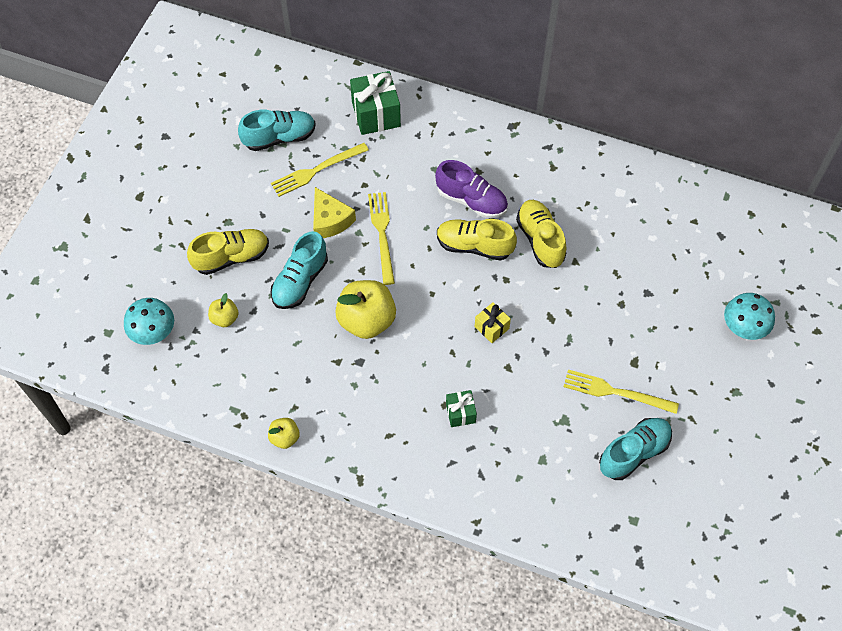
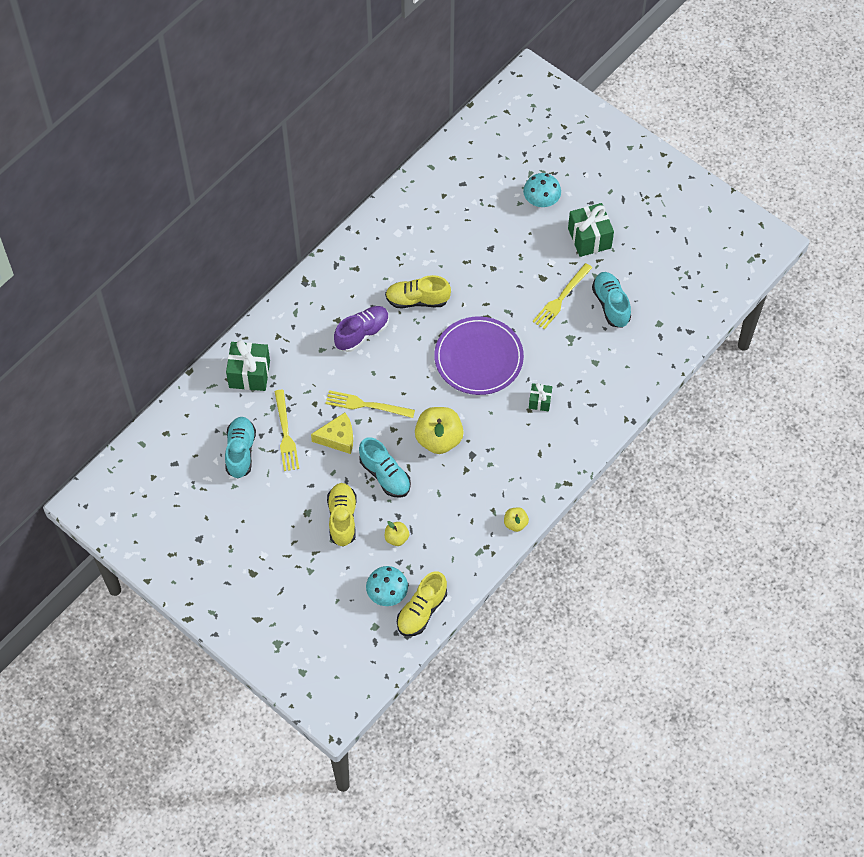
camera: 70 degrees left, 0 degrees up
(474, 246) = (404, 345): yellow shoe -> yellow shoe (421, 611)
(491, 327) = (478, 358): yellow gift -> purple plate
(718, 398) = (589, 238): none -> green gift

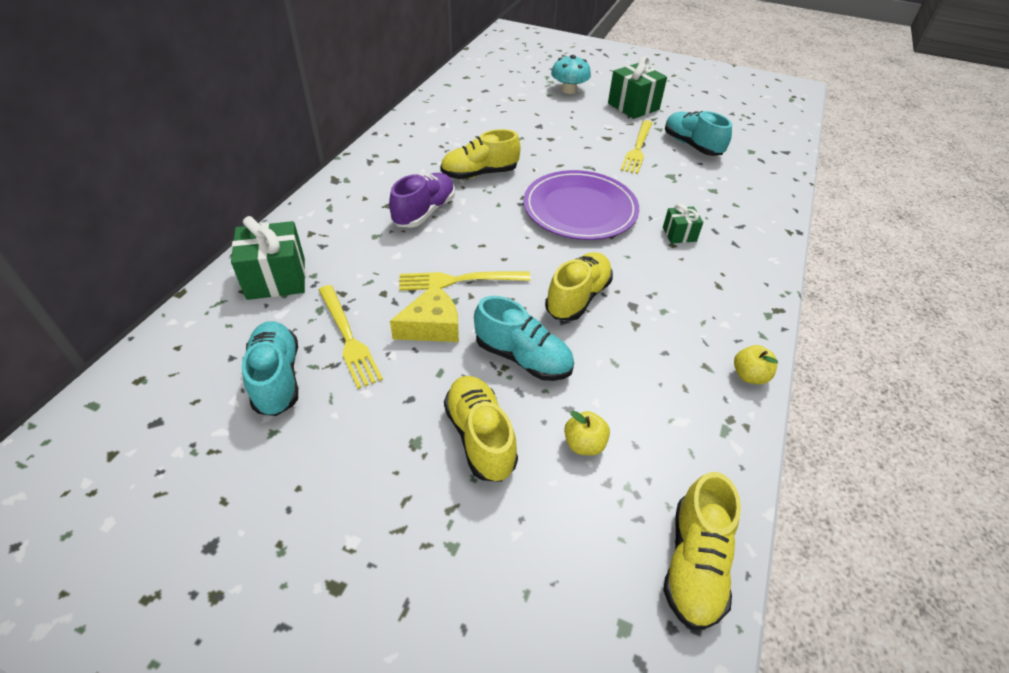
camera: 20 degrees left, 15 degrees down
(387, 593) = (615, 547): turquoise mushroom -> none
(439, 439) = (578, 297): yellow apple -> yellow shoe

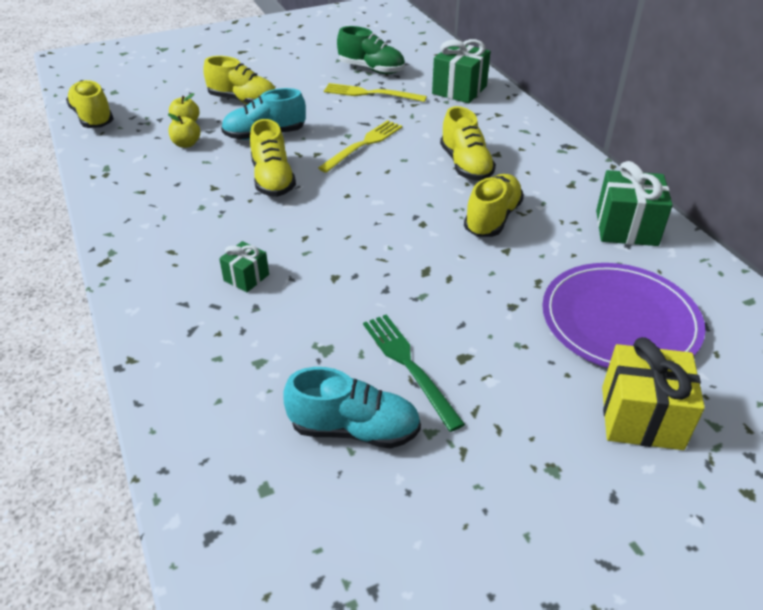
camera: 135 degrees right, 5 degrees down
(277, 378) = (371, 69): turquoise shoe -> green shoe
(424, 212) = (465, 165): purple shoe -> yellow shoe
(432, 326) = (338, 119): yellow cheese -> none
(569, 90) = (641, 417): turquoise mushroom -> yellow gift
(580, 209) = (362, 244): purple plate -> purple plate (619, 321)
(633, 106) = (521, 457): green gift -> green gift (626, 228)
(637, 148) = (409, 366): yellow fork -> green fork
(749, 375) = (105, 202): yellow apple -> yellow apple (186, 144)

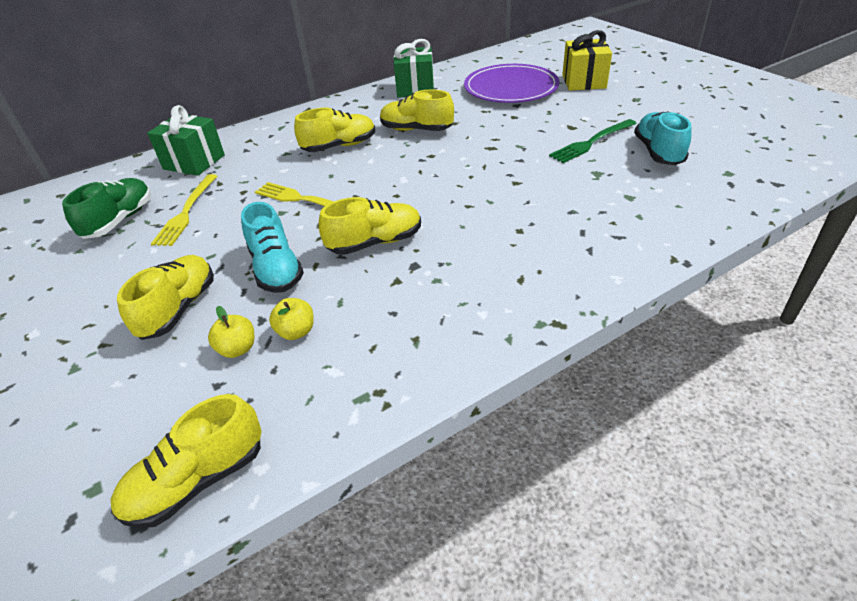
camera: 95 degrees left, 0 degrees up
(246, 277) = (538, 224): green gift -> none

